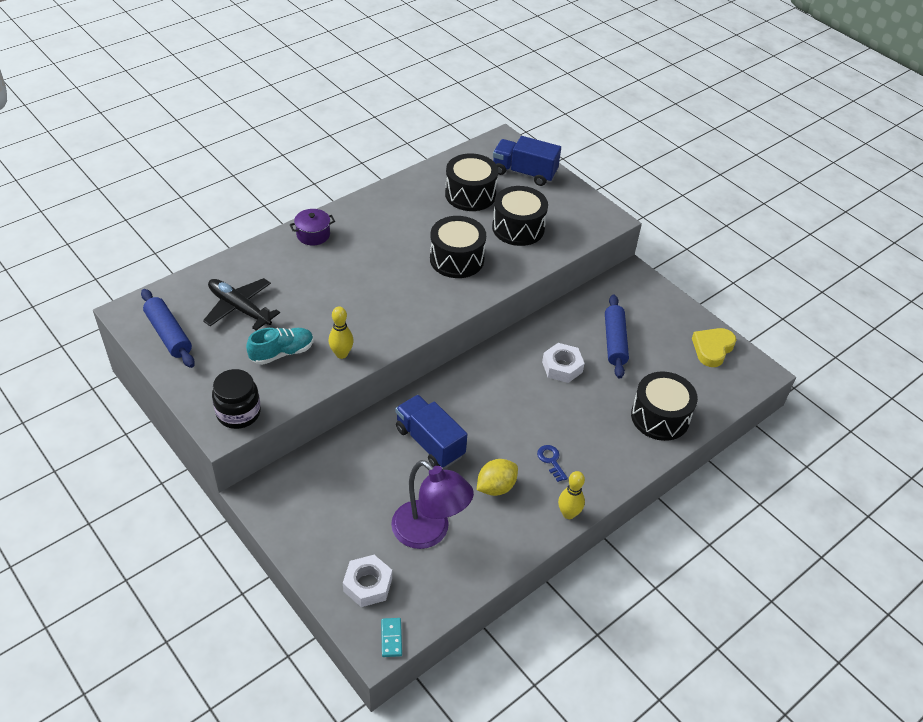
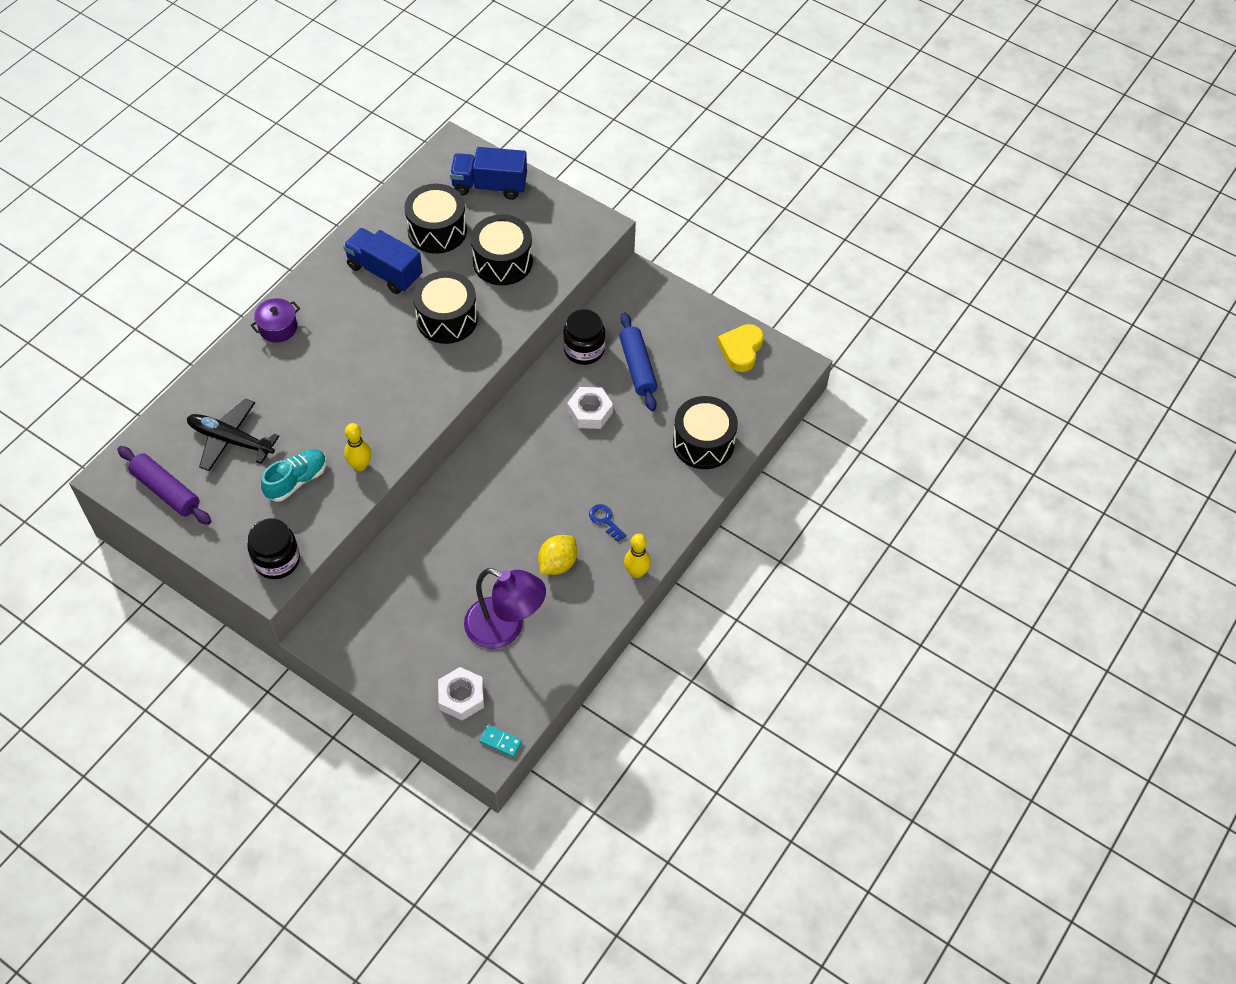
camera: 15 degrees left, 10 degrees up
(168, 334) = (166, 491): blue rolling pin -> purple rolling pin
(391, 638) = (501, 741): turquoise domino -> turquoise domino turned 45 degrees counterclockwise
(430, 442) = (476, 533): blue truck -> blue truck (385, 271)
(570, 317) = (584, 349): none -> black jar

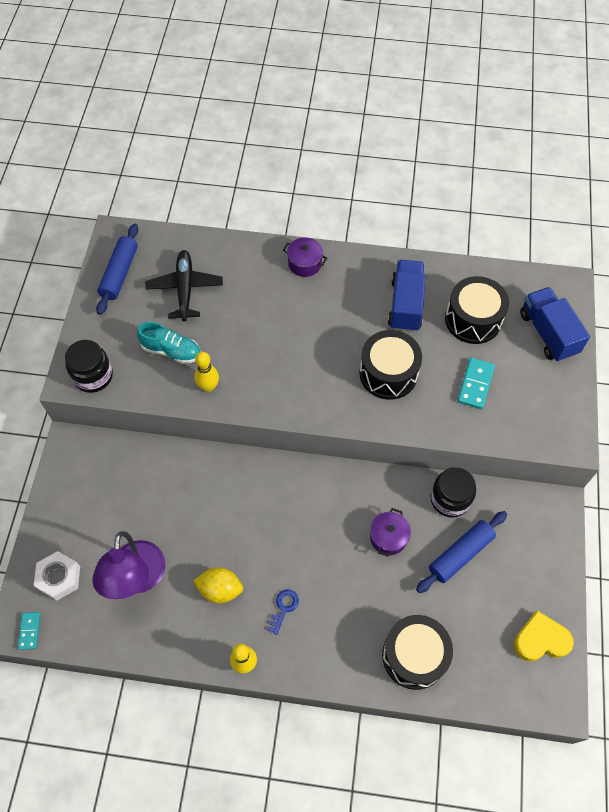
camera: 65 degrees right, 5 degrees up
(166, 491) = (119, 273): purple rolling pin -> blue rolling pin
(502, 262) = (475, 384): black drum -> turquoise domino
(590, 412) = (388, 537): white nut -> purple pot

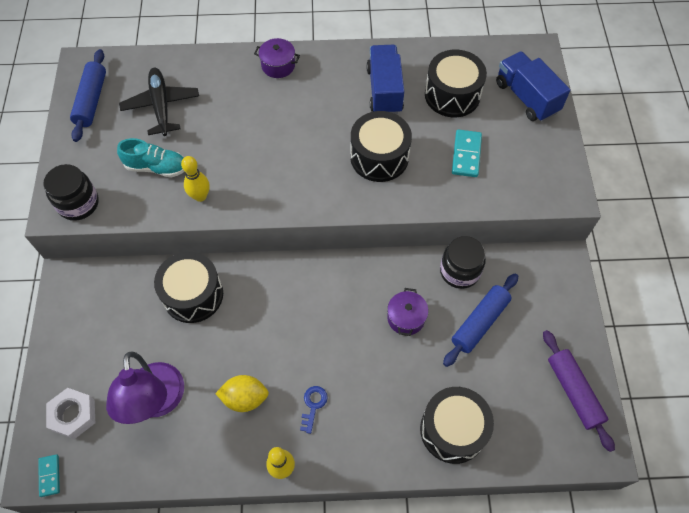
camera: 10 degrees left, 0 degrees up
(187, 480) = (193, 295): none -> black drum
(540, 639) = (573, 392): yellow heart -> purple rolling pin

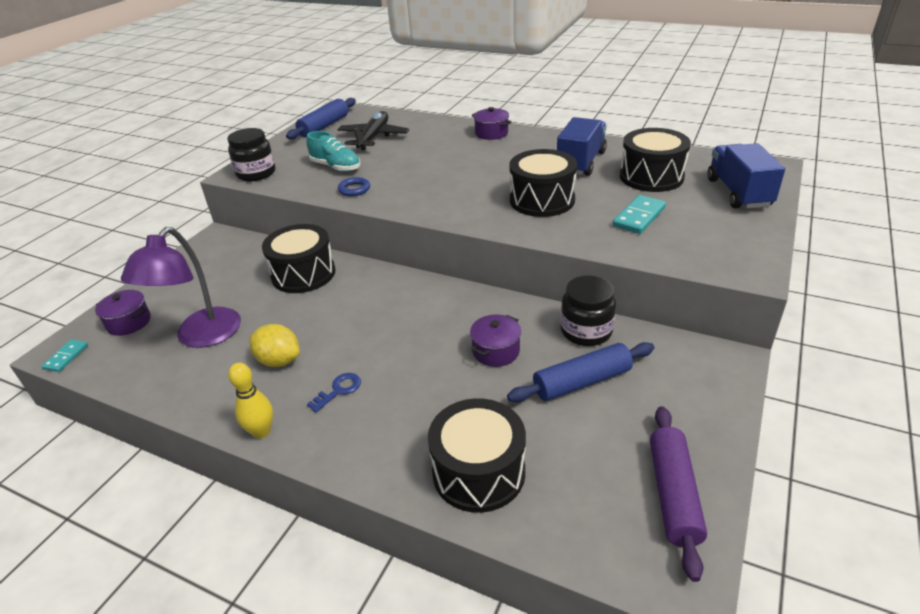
camera: 30 degrees right, 25 degrees down
(73, 415) = (129, 322): white nut -> purple pot
(200, 196) = (354, 189): yellow bowling pin -> blue ring

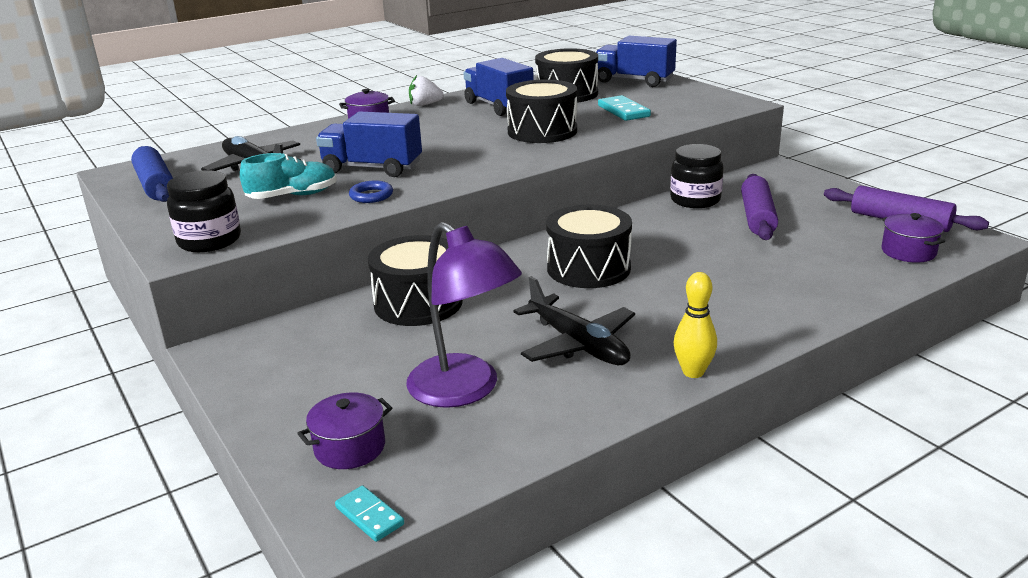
camera: 60 degrees left, 10 degrees down
(279, 361) = (578, 344): yellow lemon -> black plane
(339, 390) = (666, 319): blue key -> none
(402, 170) = (372, 168): none -> blue truck
(478, 472) = (832, 278): black drum -> black drum (588, 268)
(496, 351) = (683, 238): purple pot -> purple pot (908, 252)
(549, 136) = (425, 105): none -> white strawberry
(581, 381) = (757, 217): blue rolling pin -> purple rolling pin

